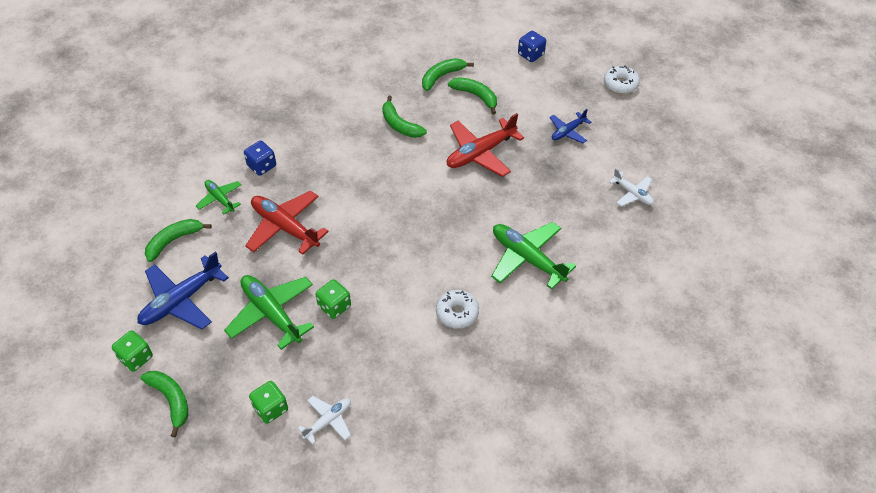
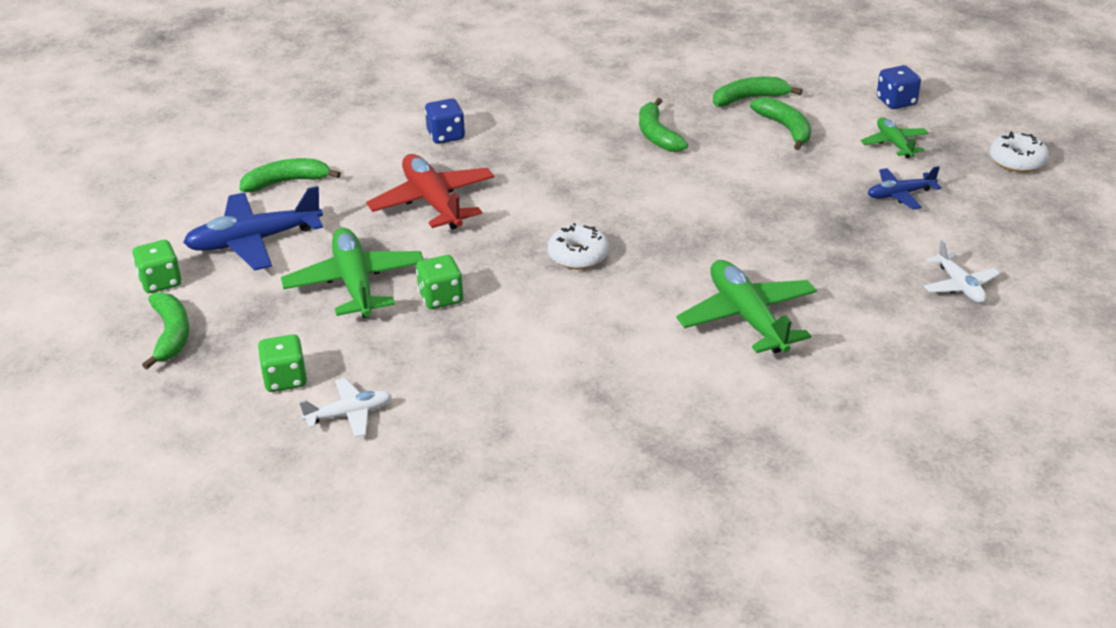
camera: 25 degrees right, 15 degrees down
(220, 199) = (371, 155): green plane -> green plane (894, 144)
(457, 313) = (604, 349): white donut -> white donut (578, 255)
(480, 153) = (752, 189): red plane -> none

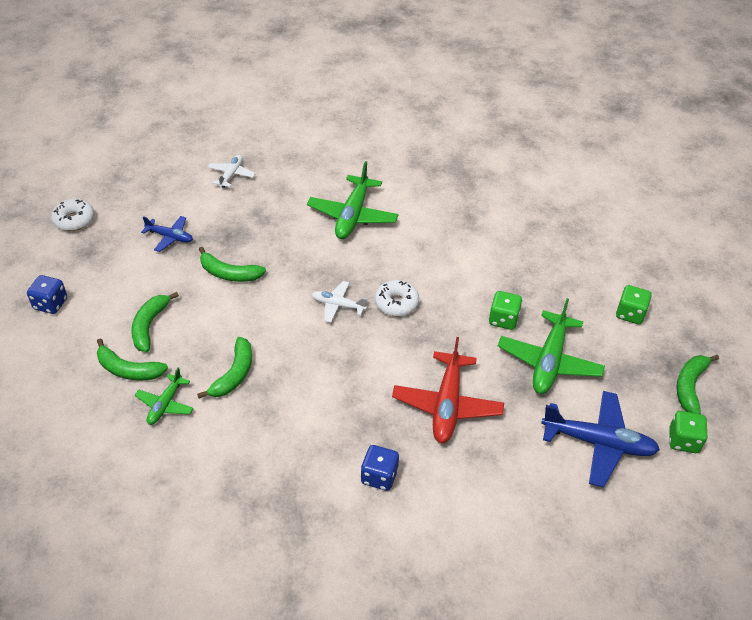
camera: 145 degrees left, 10 degrees up
(286, 182) = (541, 499): green banana -> green banana (229, 273)
(349, 414) = (605, 274): white plane -> white plane (338, 305)
(894, 144) = (111, 272): green plane -> green plane (165, 404)

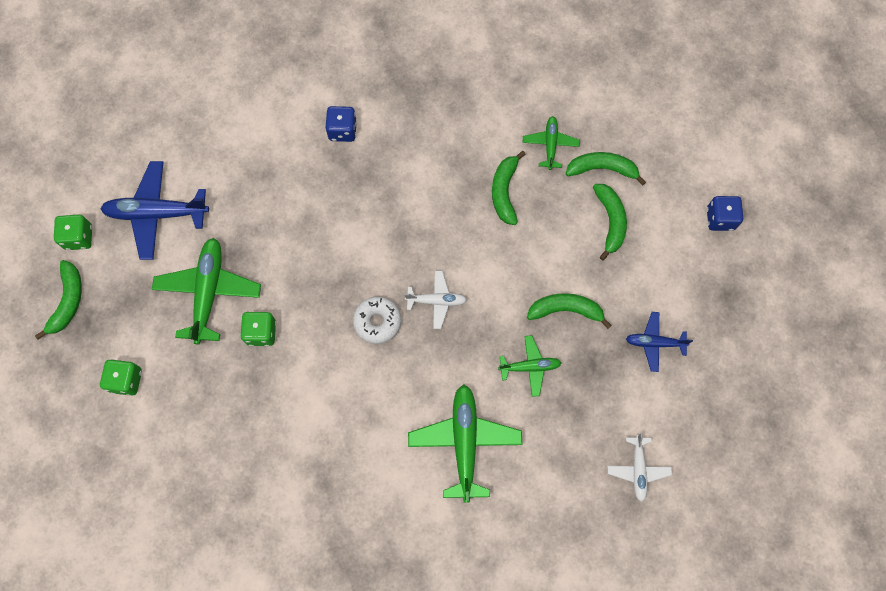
camera: 165 degrees right, 25 degrees up
(74, 220) = (773, 336): white donut -> none
(279, 245) = (530, 367): none -> green plane
(447, 405) = (299, 215): red plane -> none

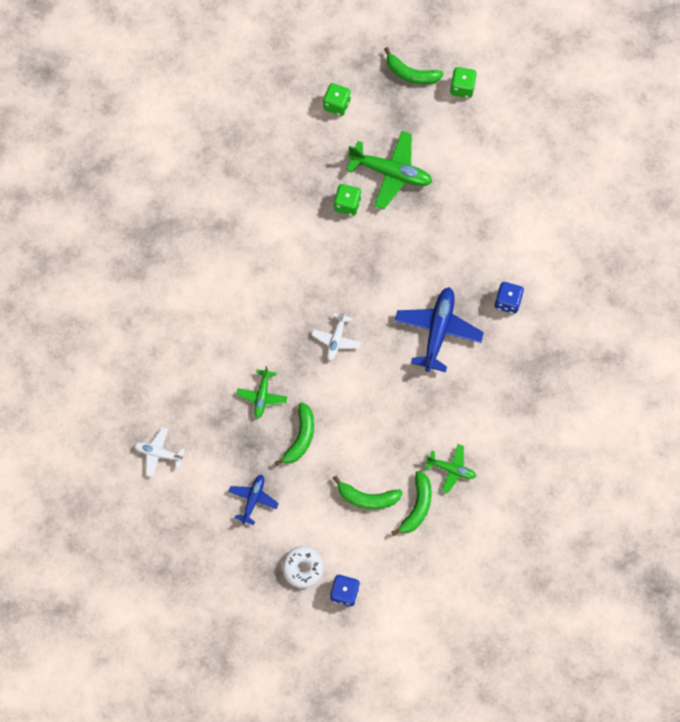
camera: 105 degrees right, 0 degrees up
(157, 214) = (468, 146): blue plane -> blue plane (438, 331)
(377, 322) = (331, 290): white donut -> white donut (303, 568)
(464, 442) = (218, 331): green plane -> none
(504, 192) = (417, 418): green banana -> none

